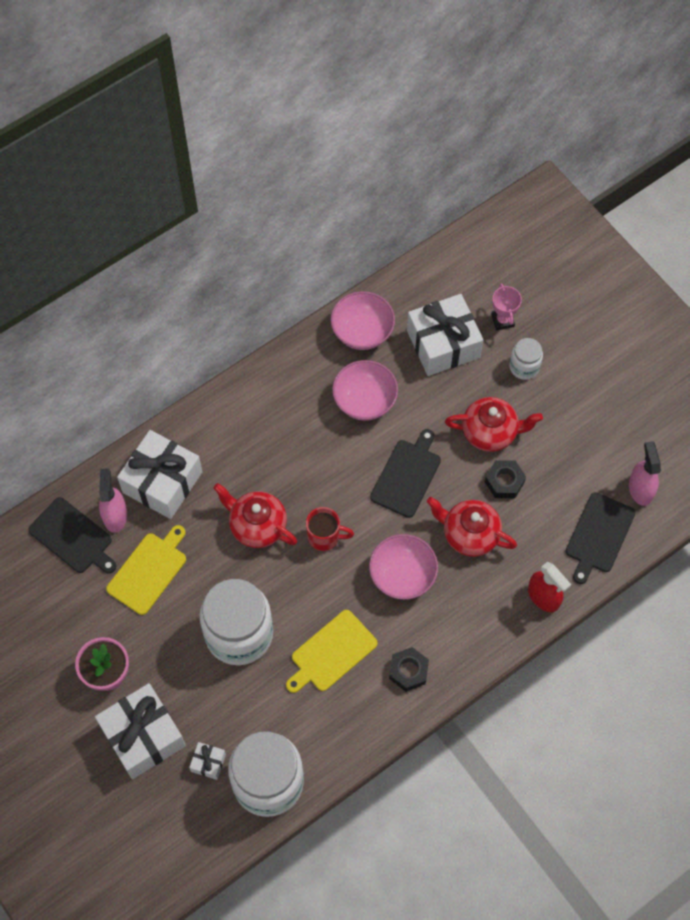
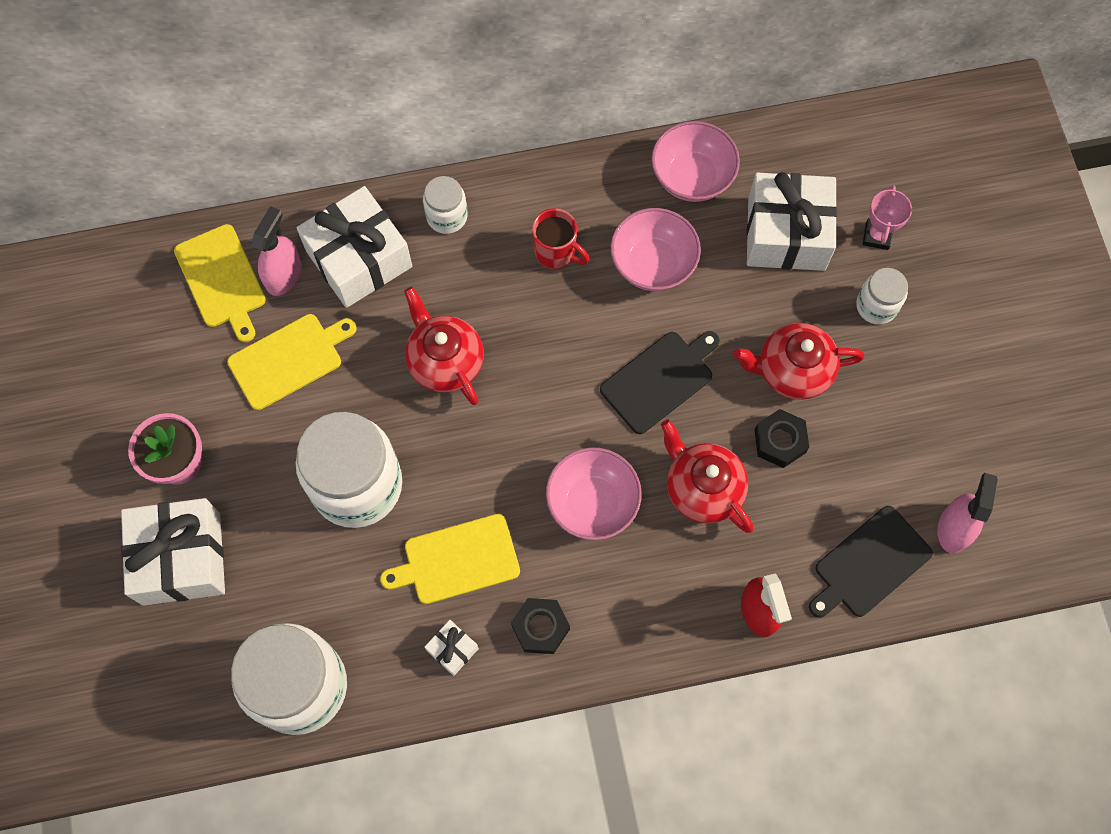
camera: 25 degrees right, 5 degrees up
(73, 537) = (222, 279): black cutting board -> yellow cutting board
(208, 763) = (241, 628): white gift -> white gift (452, 649)
(209, 427) = (447, 216): none -> white jar
(325, 537) = (520, 412): red mug -> red mug (556, 252)
(490, 432) = (792, 370): red teapot -> red teapot turned 150 degrees clockwise

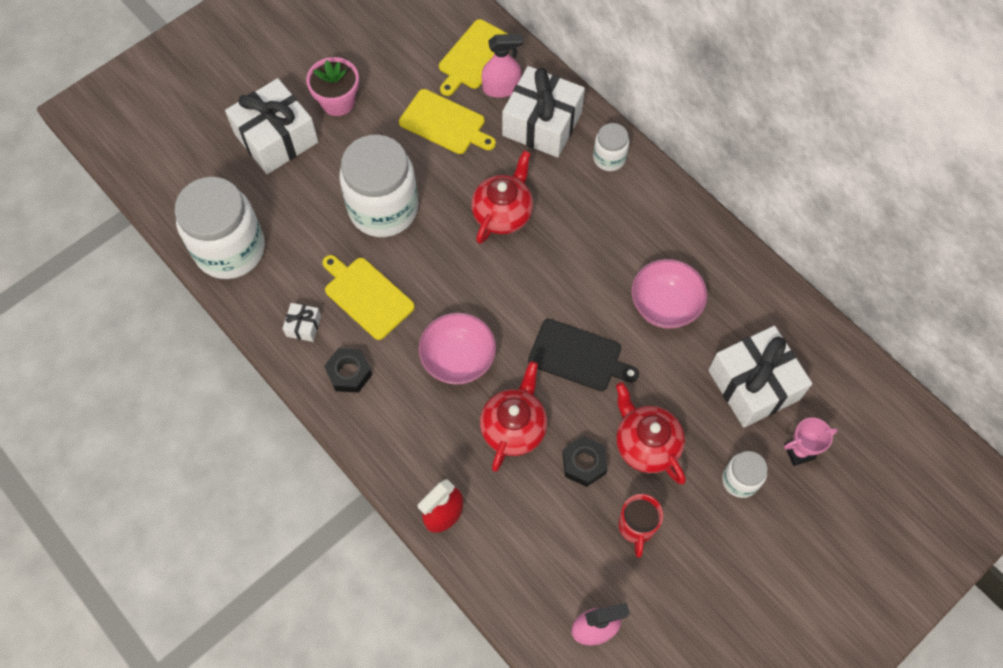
camera: 60 degrees right, 5 degrees down
(556, 252) = (629, 239): red mug -> red mug (636, 527)
(692, 177) = (752, 296): pink bowl -> none
(869, 564) = (527, 578): black cutting board -> none

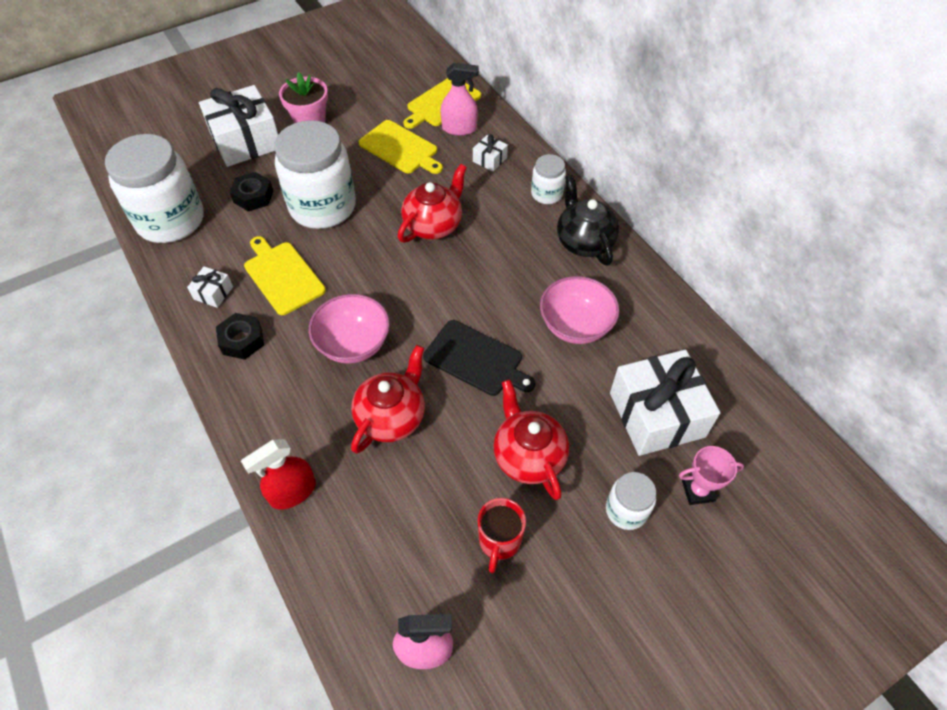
camera: 10 degrees right, 10 degrees down
(542, 124) = (489, 159): white gift -> white gift, size x0.44
(584, 463) = (457, 464): black nut -> black nut (253, 196)
(656, 210) = (584, 242): none -> black teapot

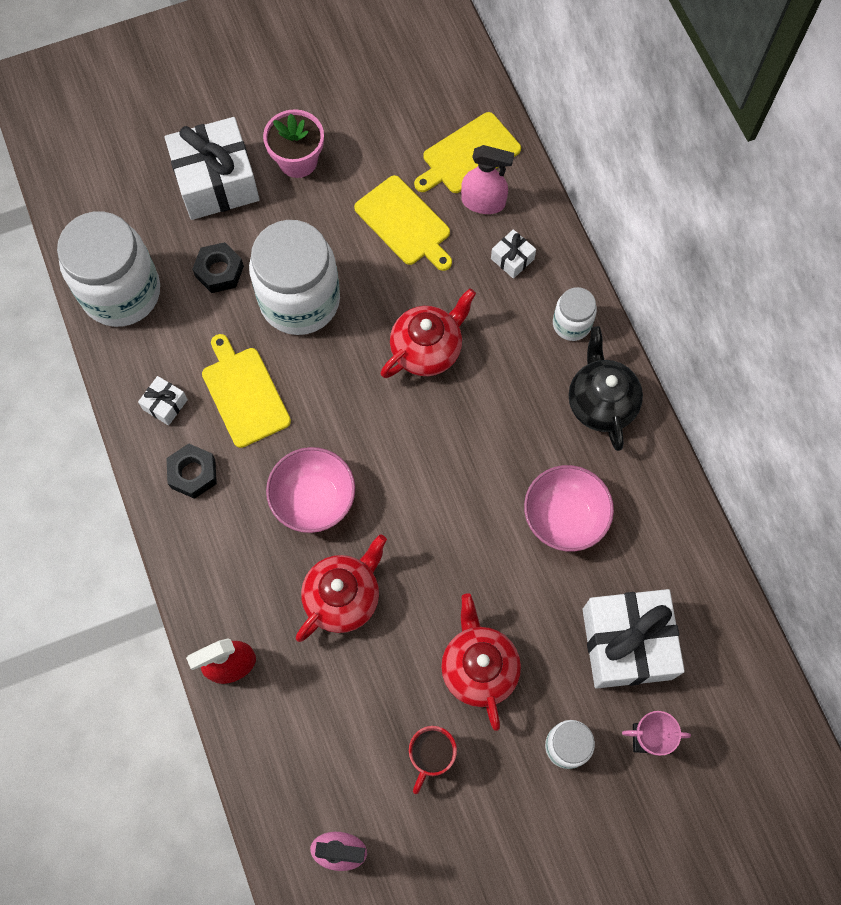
camera: 10 degrees right, 15 degrees up
(476, 359) = (445, 541): black cutting board -> none

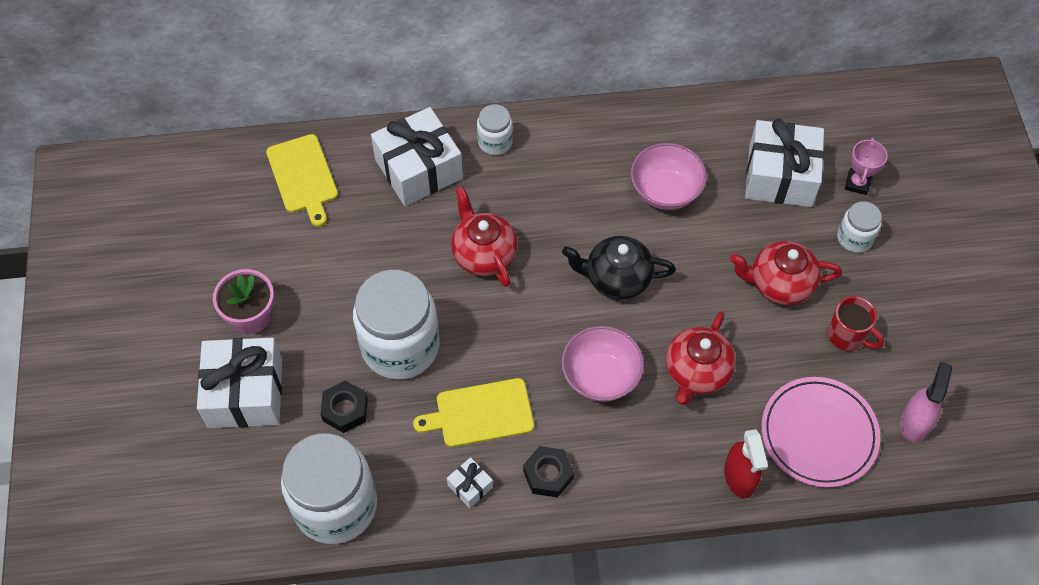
camera: 75 degrees left, 10 degrees down
(301, 742) = (818, 434): none -> pink plate
(343, 597) = (696, 372): red teapot -> red teapot turned 120 degrees counterclockwise
(405, 223) = (352, 242): yellow cutting board -> none
(483, 202) = (355, 177): pink spray bottle -> none
(512, 259) = (418, 169): white gift -> white gift, size x2.30
(601, 402) = (572, 140): black teapot -> black teapot (616, 278)

